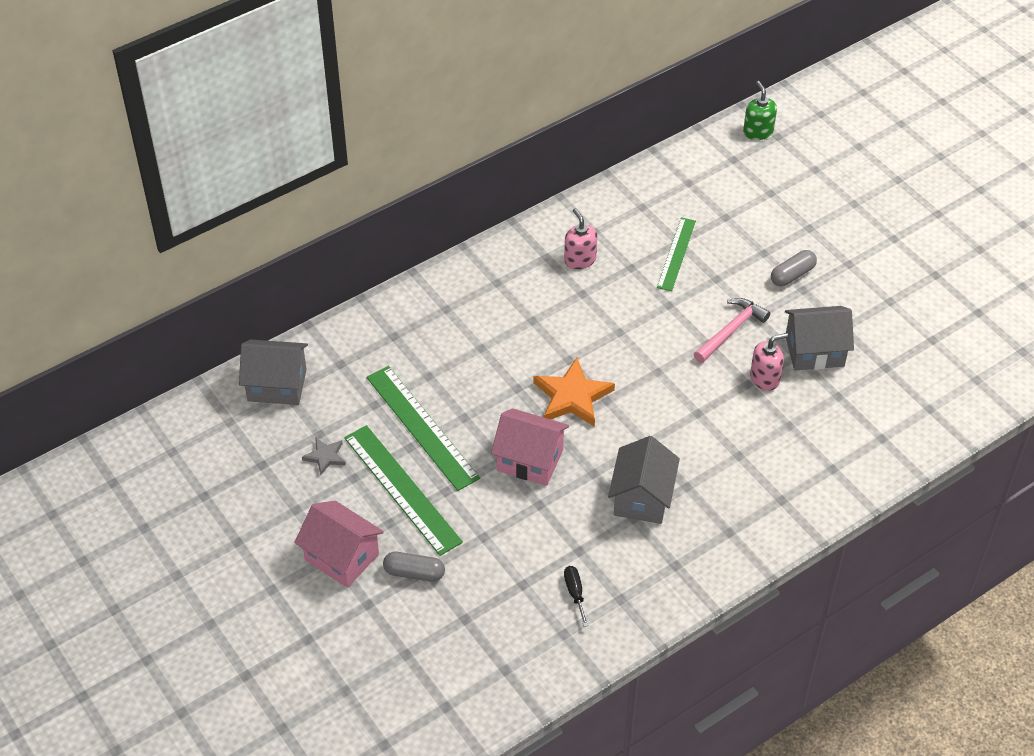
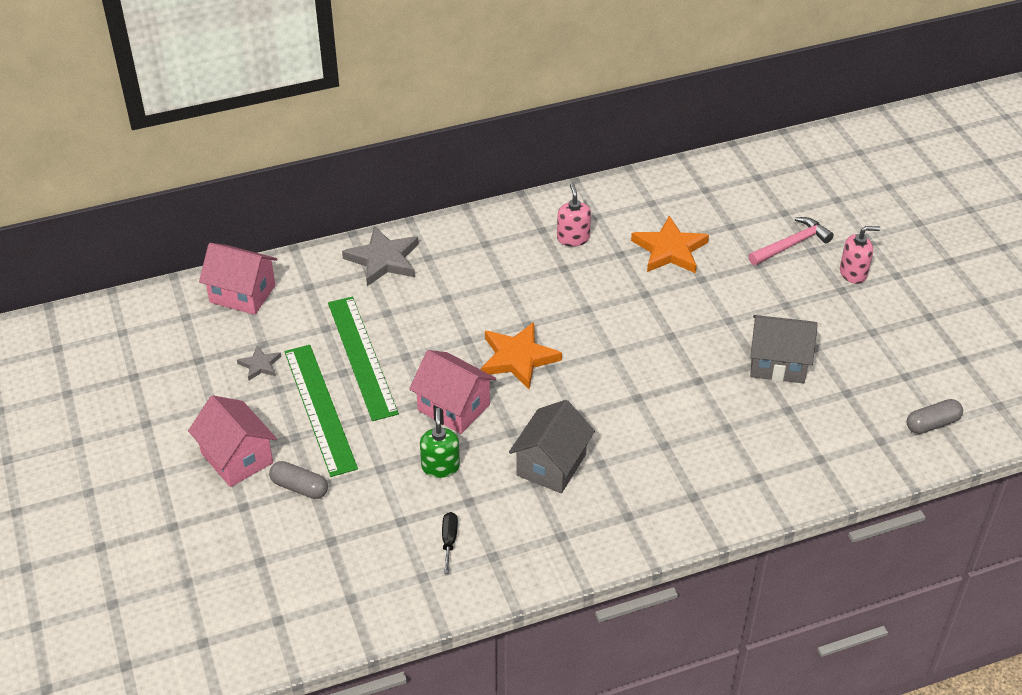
camera: 15 degrees right, 5 degrees down
(277, 385) = (242, 294): grey house -> pink house
(403, 320) = (383, 259): none -> grey star
(676, 254) = (669, 250): green ruler -> orange star
(731, 331) = (699, 328): pink hammer -> pink hammer (791, 244)
(758, 132) = (790, 157): green soap dispenser -> green soap dispenser (440, 466)
(765, 378) = (717, 379): pink soap dispenser -> pink soap dispenser (853, 273)
(792, 275) = (780, 289): grey capsule -> grey capsule (932, 424)

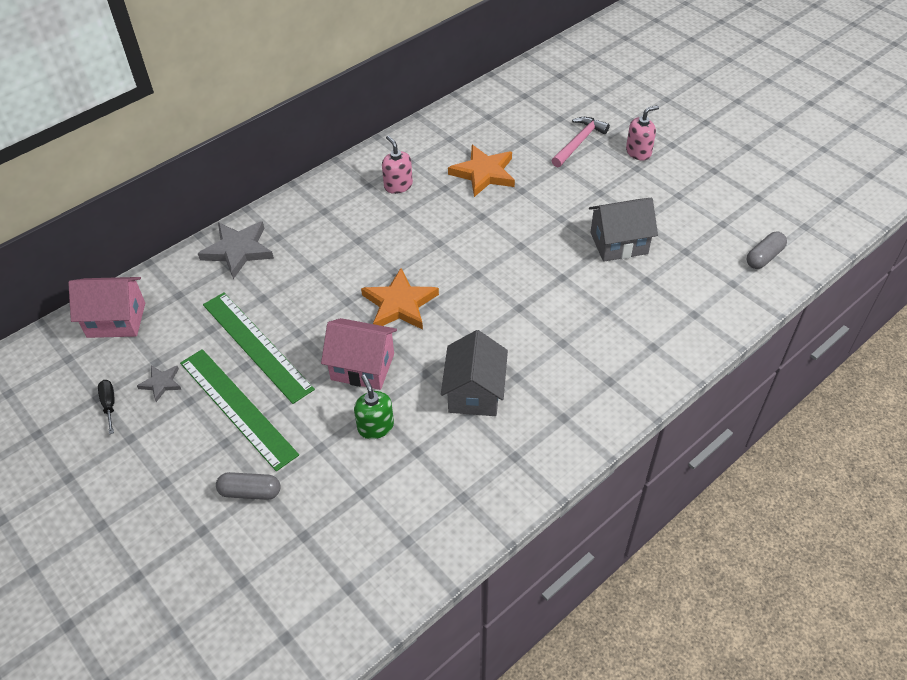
camera: 20 degrees left, 5 degrees up
(237, 458) = (175, 483): pink house -> none
(449, 541) = (416, 496): black screwdriver -> black screwdriver (109, 404)

